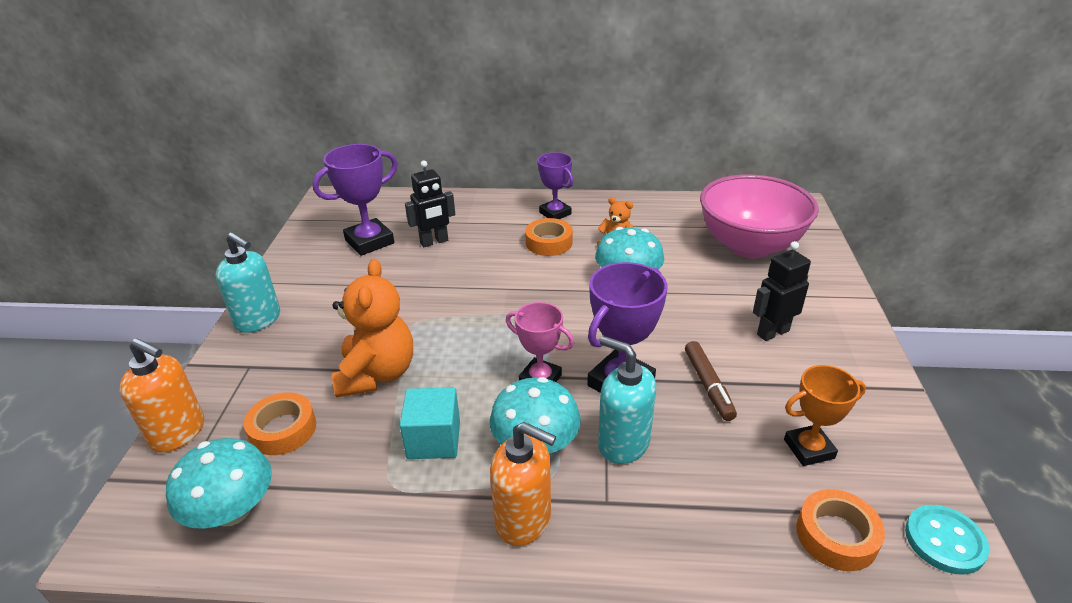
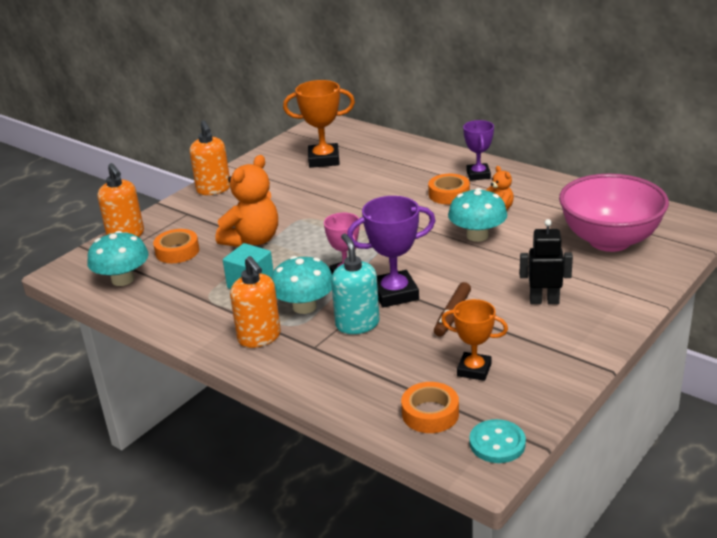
camera: 35 degrees right, 5 degrees down
(258, 320) = (213, 189): turquoise soap dispenser -> orange soap dispenser
(369, 241) = (324, 160): purple trophy -> orange trophy
(434, 242) = (367, 171): black robot -> none

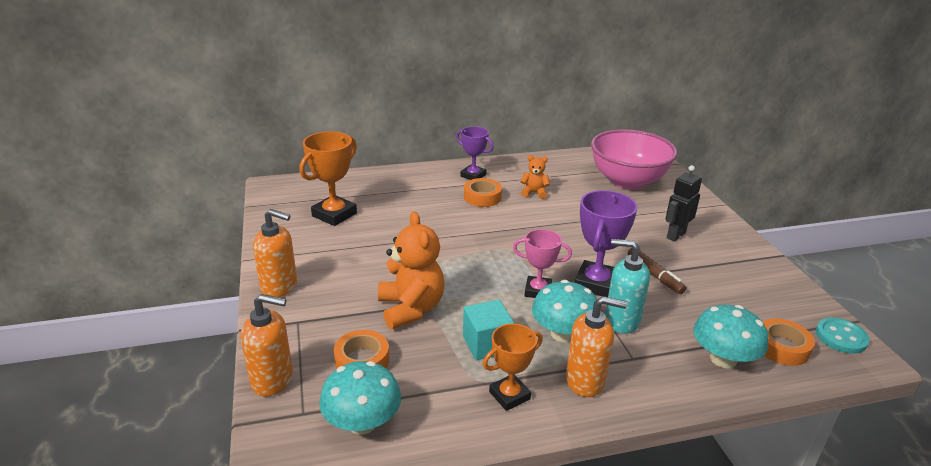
camera: 55 degrees left, 0 degrees up
(474, 370) = (738, 302): orange trophy -> orange trophy (509, 395)
(477, 236) = (557, 215): turquoise mushroom -> turquoise mushroom (723, 359)

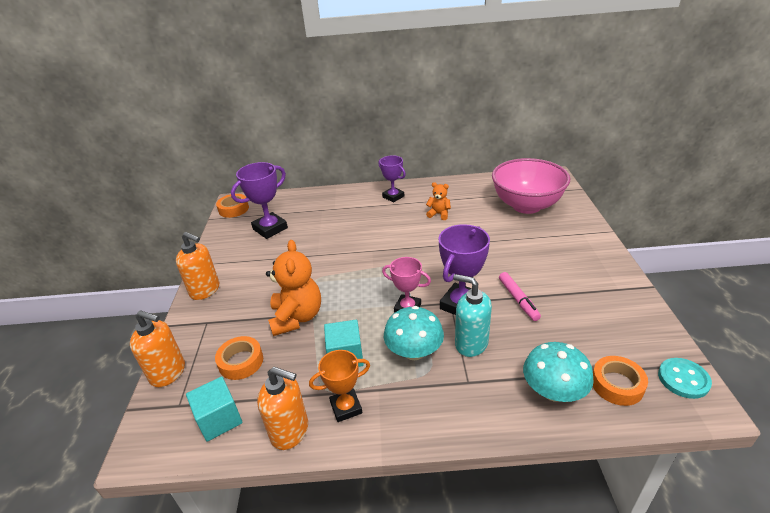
camera: 15 degrees right, 5 degrees up
(334, 214) = (270, 228): orange trophy -> purple trophy
(362, 422) = (219, 419): turquoise mushroom -> turquoise cube
(482, 197) = (393, 217): orange tape -> orange tape (233, 209)
(585, 381) = (417, 400): orange soap dispenser -> orange soap dispenser (290, 431)
(654, 275) = (518, 300): brown marker -> pink marker
(675, 235) = (552, 261): black robot -> none

